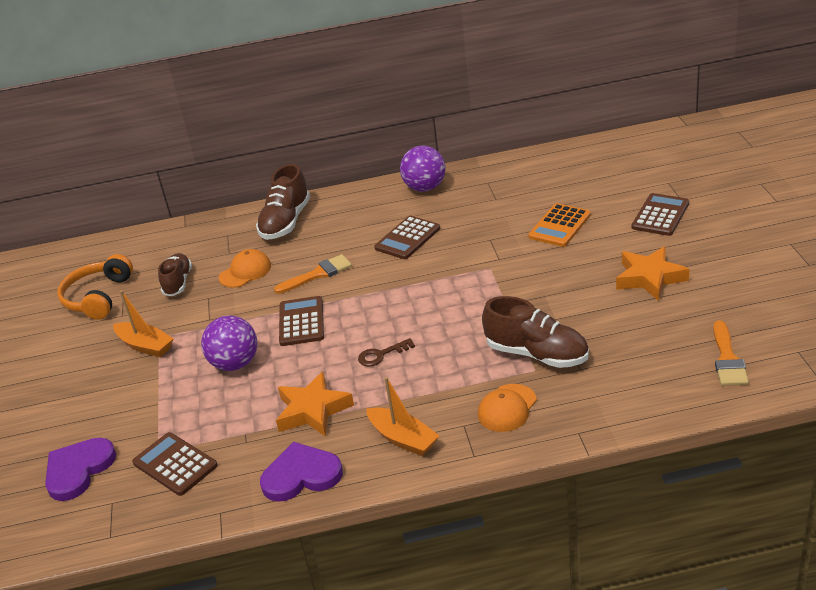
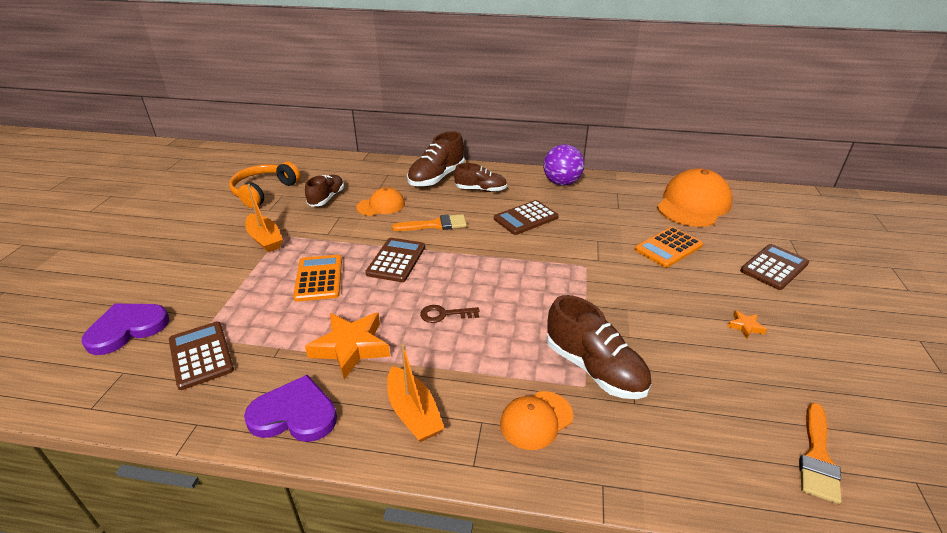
camera: 15 degrees right, 0 degrees up
(235, 364) = (319, 278): purple ball -> orange calculator
(343, 221) = (481, 190): none -> brown shoe
(567, 172) = (693, 204): none -> orange cap
(649, 278) = (745, 326): orange star -> orange star, size x0.45

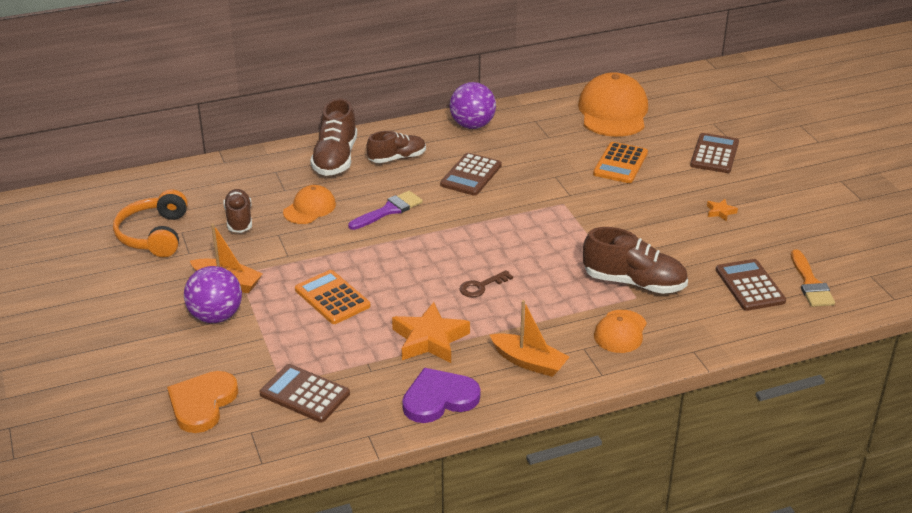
camera: 30 degrees left, 0 degrees up
(127, 329) = (202, 403): purple heart -> orange heart
(226, 261) = (216, 316): none -> purple ball
(396, 260) = (388, 256): brown calculator -> brown calculator (750, 286)
(435, 225) = (389, 210): orange brush -> purple brush

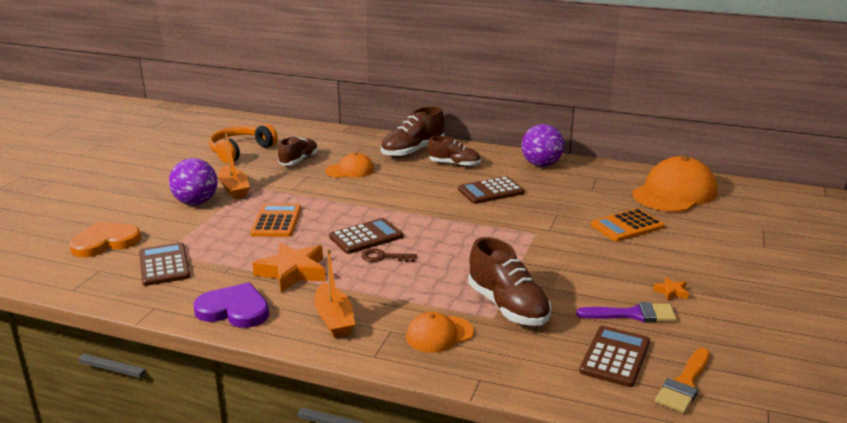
camera: 40 degrees right, 10 degrees down
(389, 210) = (398, 190): purple brush -> purple brush (633, 314)
(714, 154) = (730, 250): brown calculator -> brown calculator (366, 237)

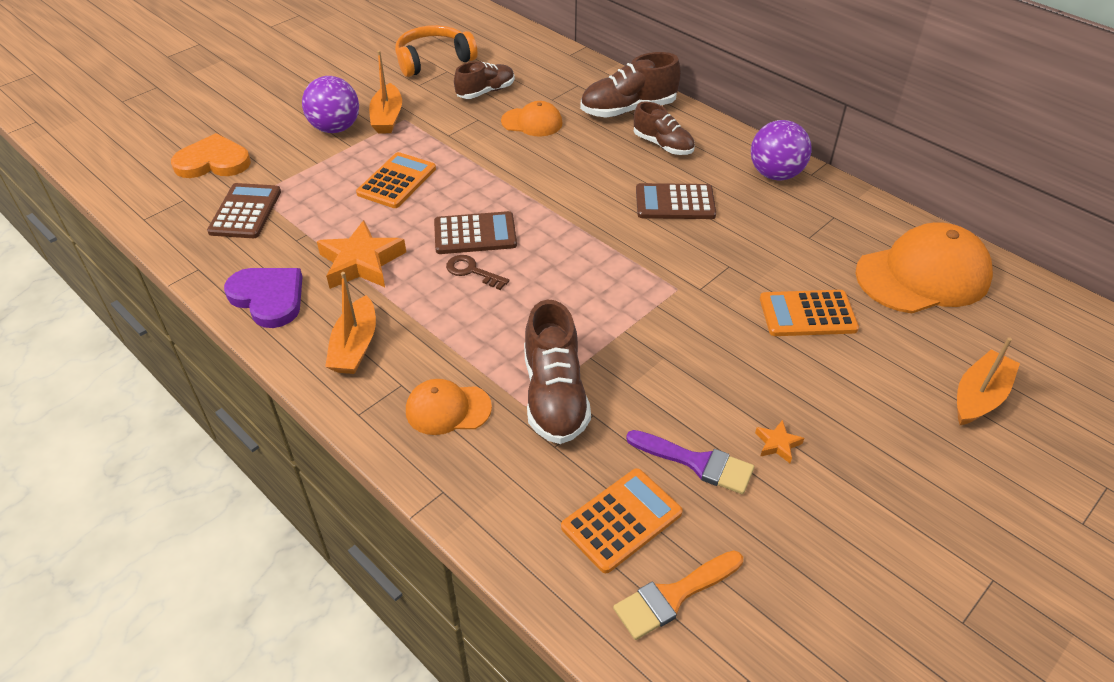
camera: 25 degrees right, 20 degrees up
(615, 357) = (621, 520): brown calculator -> orange calculator
(759, 240) = (979, 397): none -> orange boat

